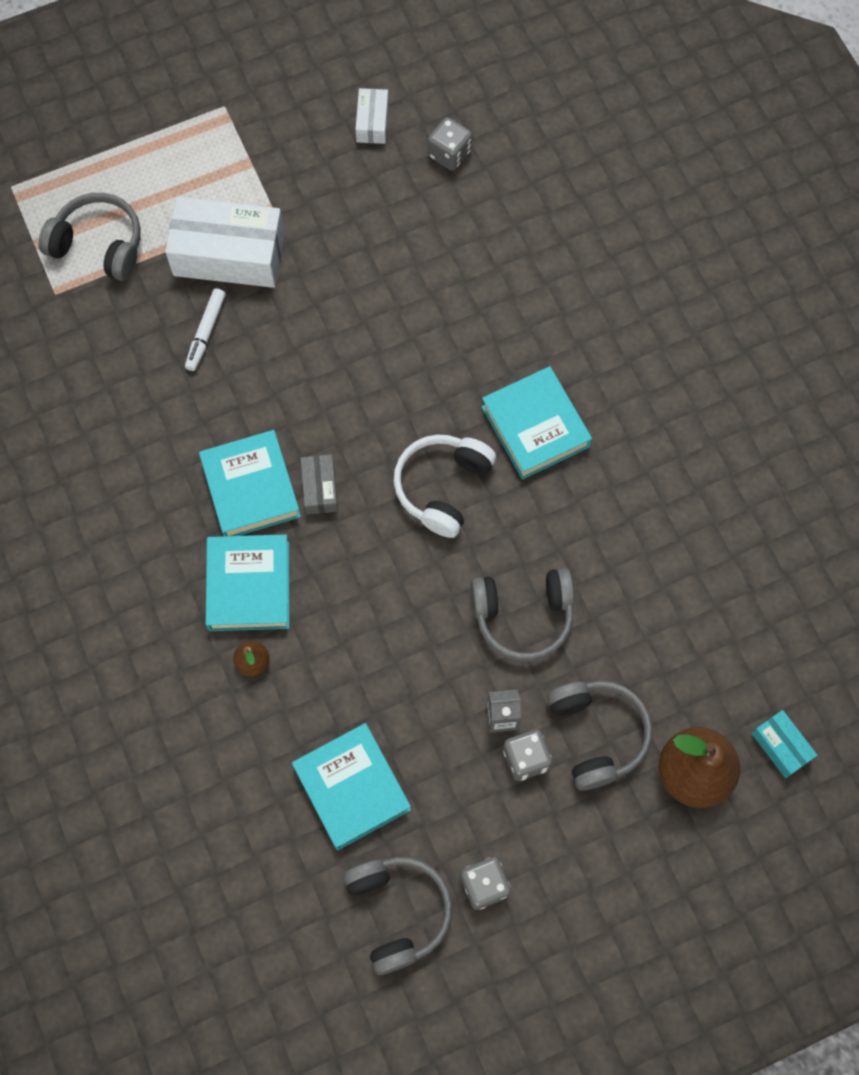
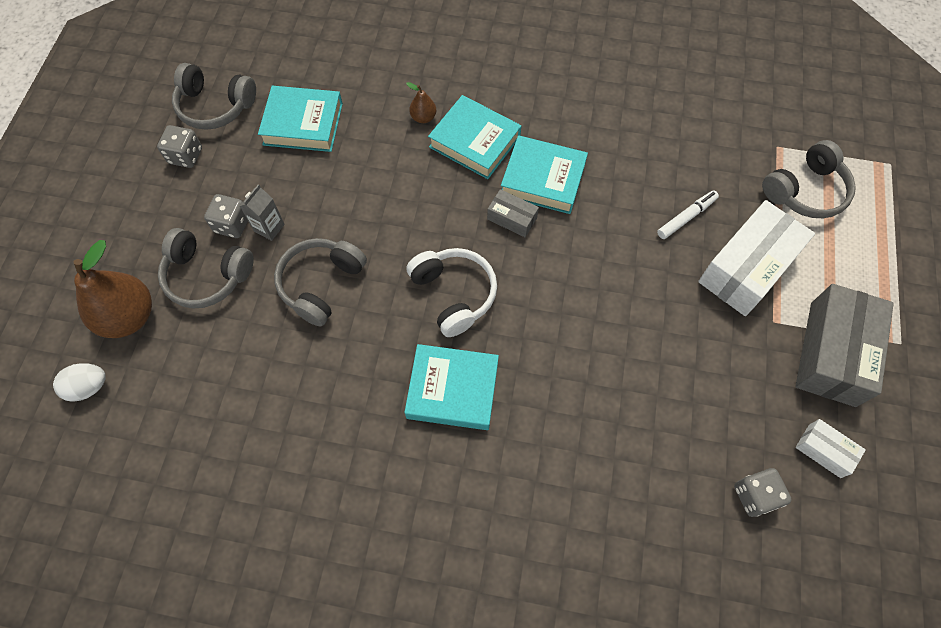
camera: 125 degrees right, 5 degrees down
(206, 332) = (686, 217): white marker -> white marker turned 90 degrees clockwise
(273, 152) = (832, 353): none -> grey box
(781, 746) = (88, 387): turquoise box -> white egg

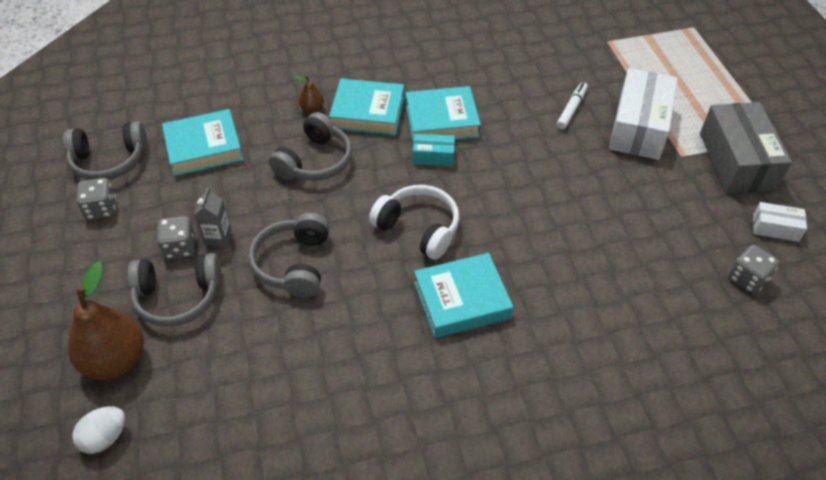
camera: 25 degrees left, 15 degrees down
(512, 218) = (433, 156): grey box -> turquoise box
(805, 191) = (647, 63): grey headphones -> grey headphones (315, 161)

